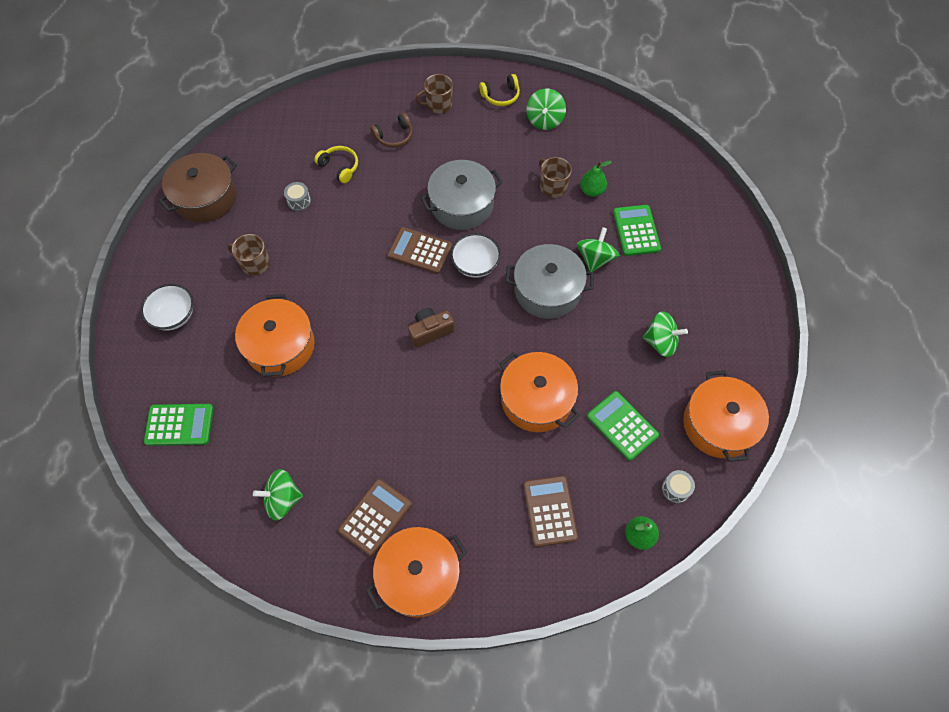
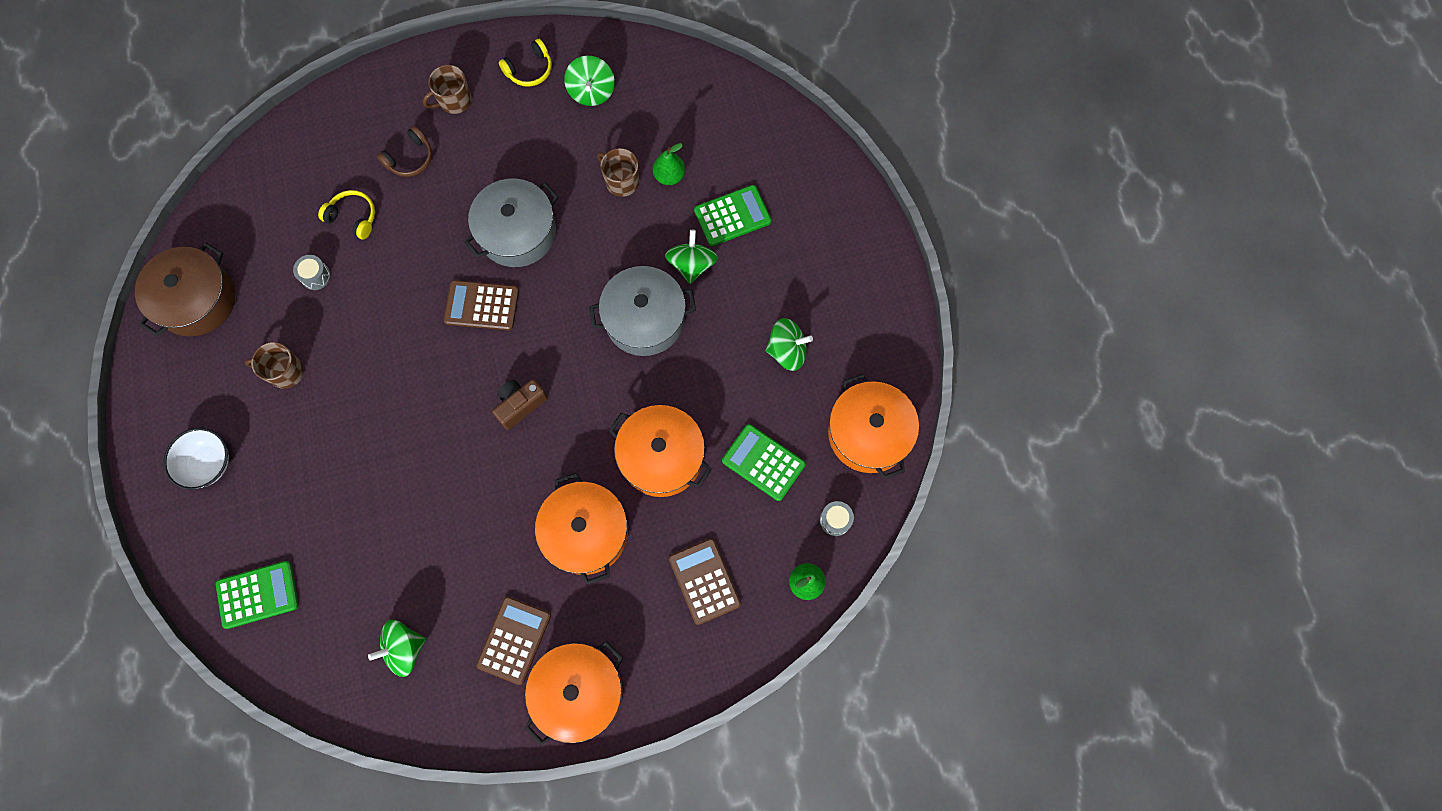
camera: 15 degrees left, 10 degrees up
(280, 346) = (347, 468): orange pot -> orange pot (585, 532)
(475, 265) = (552, 307): white bowl -> none
(636, 231) = (732, 216): green calculator -> green calculator turned 90 degrees clockwise

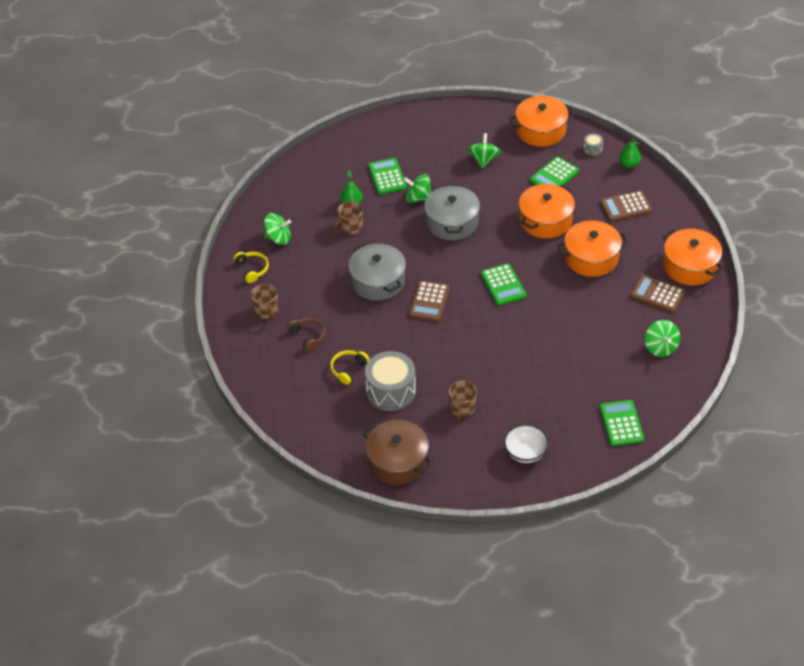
camera: 80 degrees left, 25 degrees down
(315, 276) = (391, 391): grey drum -> grey drum, size x2.30
(520, 405) = (503, 285): brown camera -> green calculator

